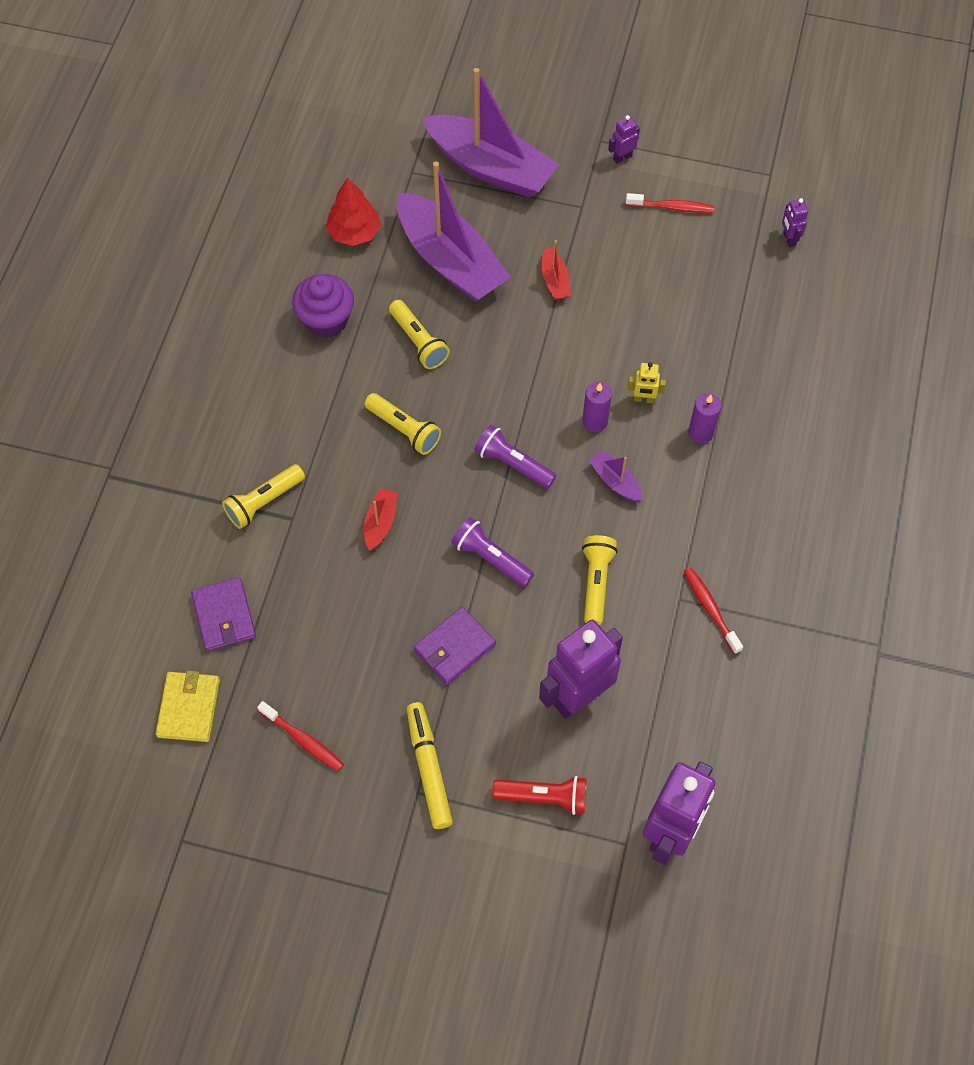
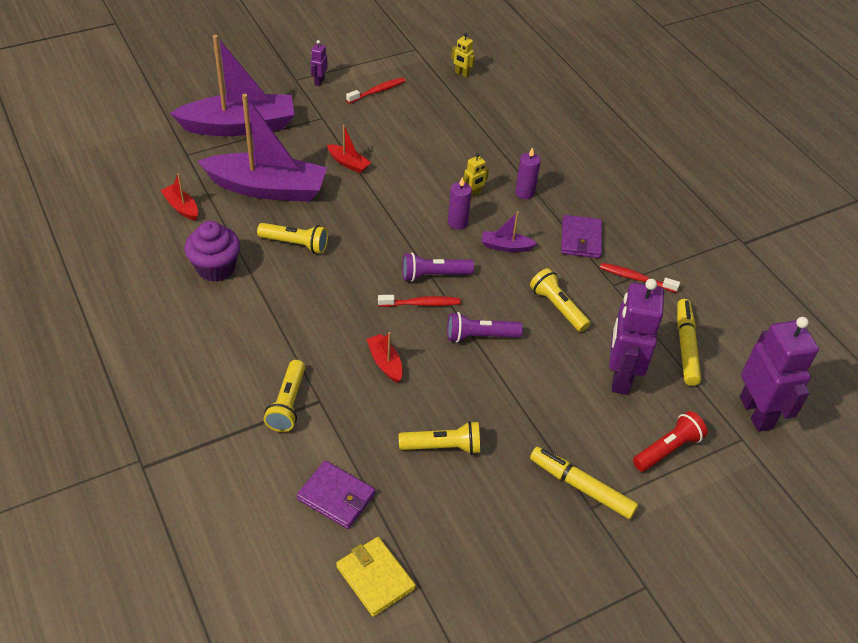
camera: 45 degrees left, 15 degrees down
(303, 740) = (481, 534): red toothbrush -> red toothbrush (421, 303)
(354, 232) = (181, 207): red tree -> red boat
(404, 429) = (341, 299): yellow flashlight -> yellow flashlight (442, 446)
(454, 647) = (515, 403): purple wallet -> purple wallet (581, 239)
(678, 716) = (685, 346): none -> yellow marker
(789, 239) = (461, 74): purple robot -> yellow robot

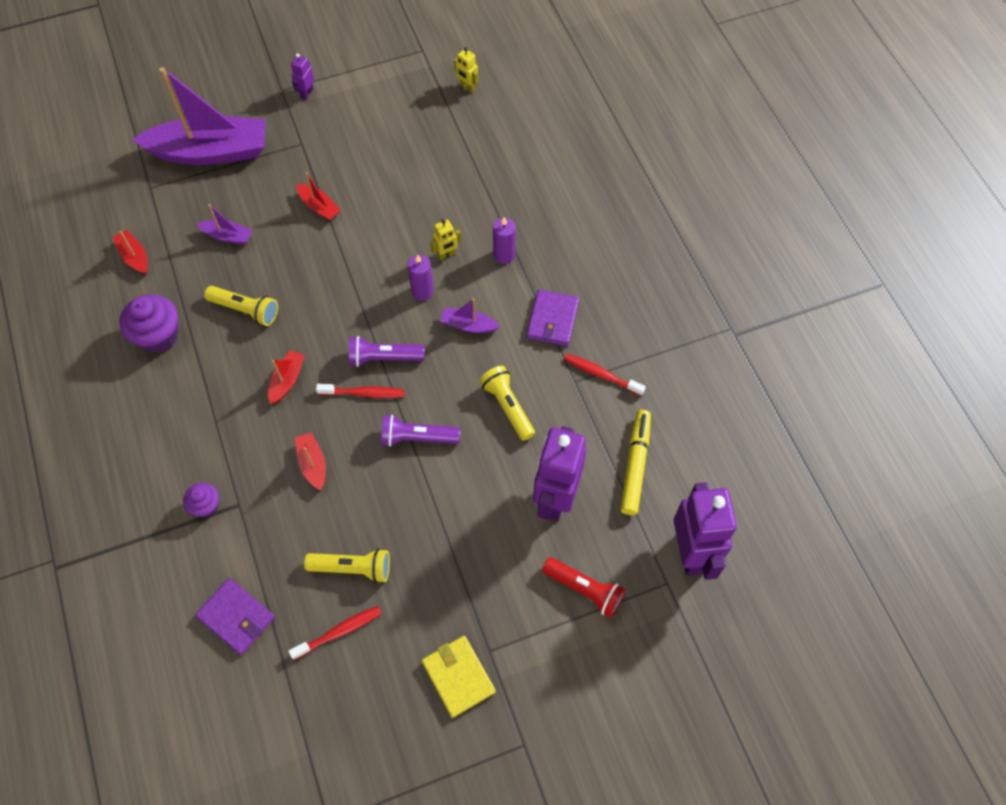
camera: 10 degrees right, 15 degrees up
(267, 188) = (228, 236): purple boat -> purple boat, size x0.42
(288, 403) = (206, 506): yellow flashlight -> purple cupcake
(346, 297) = (287, 380): none -> red boat
(375, 578) = (258, 710): yellow wallet -> yellow wallet (458, 676)
(377, 91) = (368, 109): red toothbrush -> red toothbrush (339, 632)
(581, 487) = (484, 626): yellow marker -> none
(667, 449) = (584, 589): red flashlight -> red flashlight turned 60 degrees clockwise

